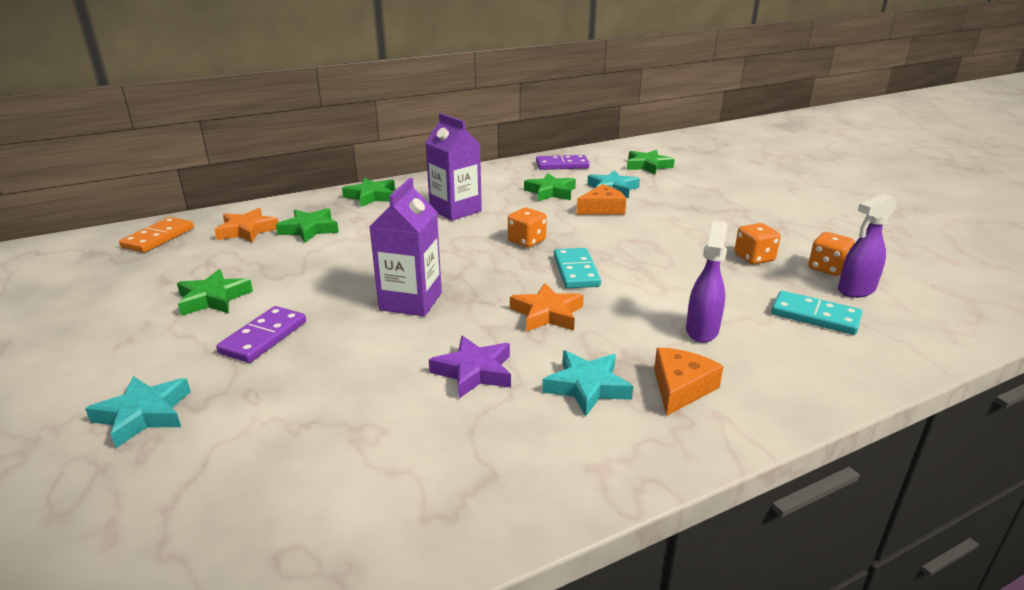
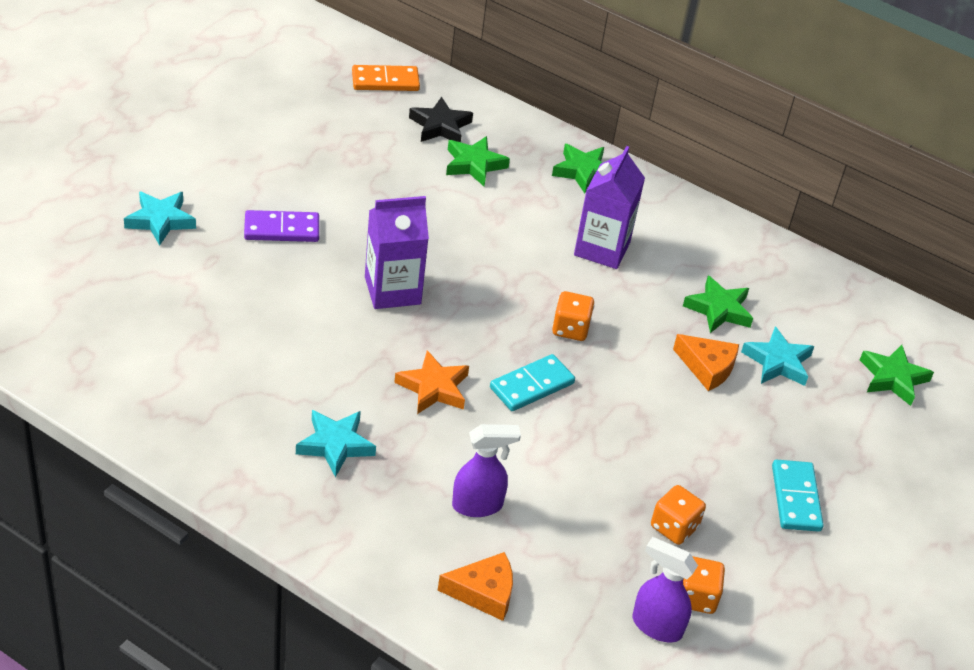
camera: 55 degrees right, 15 degrees up
(213, 298) = (315, 171): green star -> none
(247, 230) = (440, 126): orange star -> black star
(474, 372) = (313, 370): purple star -> none
(562, 165) = (817, 294): purple domino -> none
(680, 388) = (370, 506): orange cheese -> orange cheese (483, 592)
(815, 316) = (568, 592): turquoise domino -> turquoise domino (796, 498)

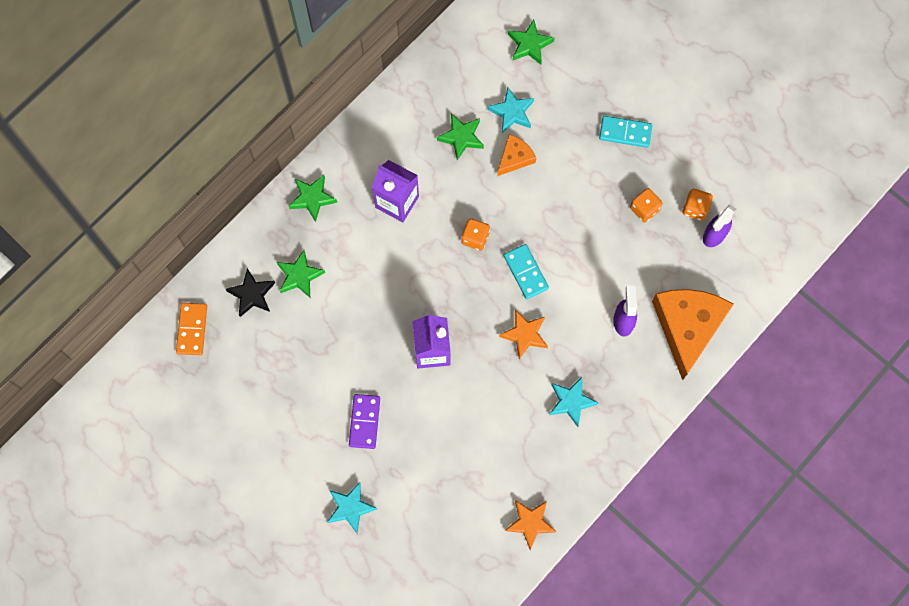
camera: 75 degrees left, 30 degrees up
(140, 403) = (530, 523): none -> orange star
(483, 592) = (687, 327): orange cheese -> orange cheese, size x2.02

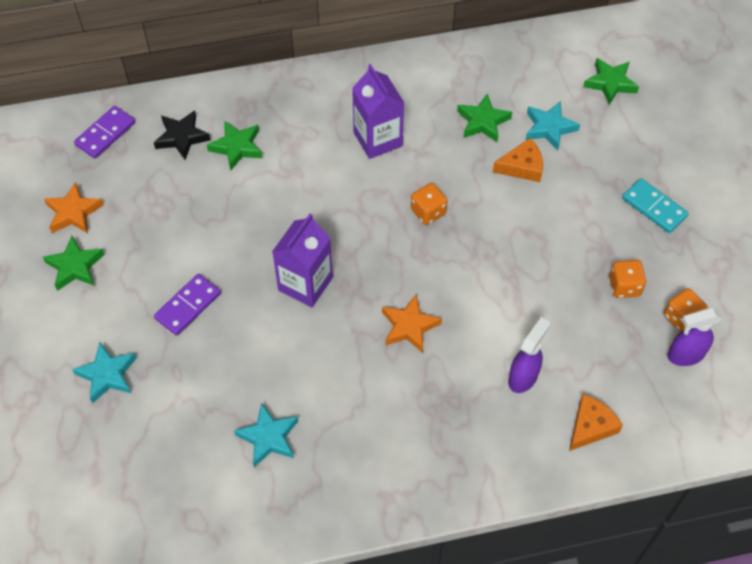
camera: 35 degrees right, 15 degrees down
(192, 329) = (105, 134): orange domino -> purple domino
(312, 198) = (302, 93): green star -> green star (75, 266)
(526, 272) = (455, 271): turquoise domino -> none
(530, 523) = (270, 511): orange star -> orange star (73, 212)
(571, 402) = (408, 420): turquoise star -> turquoise star (268, 437)
(687, 327) = (590, 426): orange cheese -> orange cheese, size x0.50

